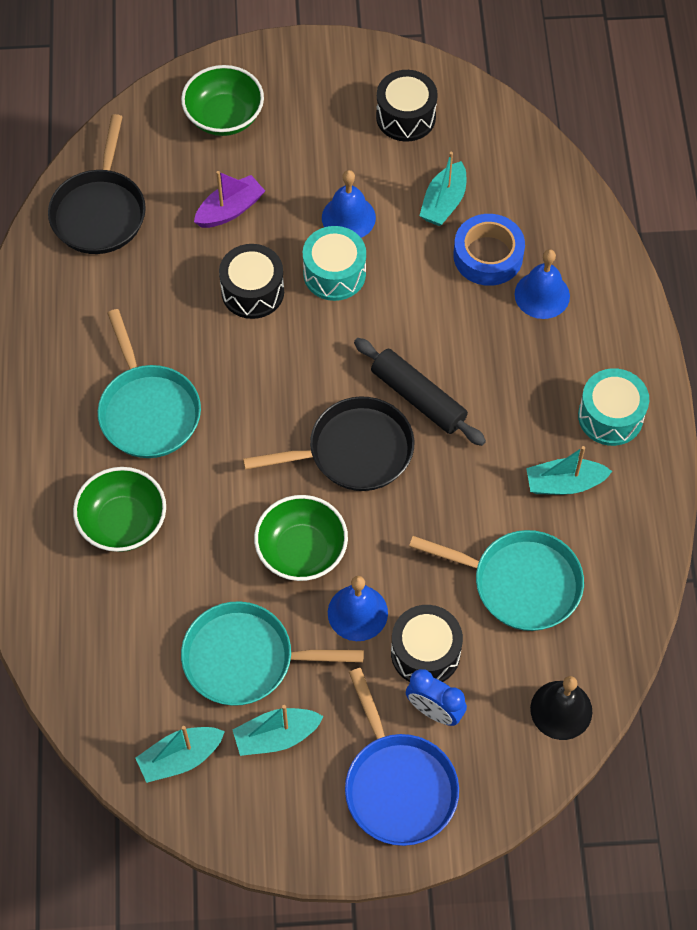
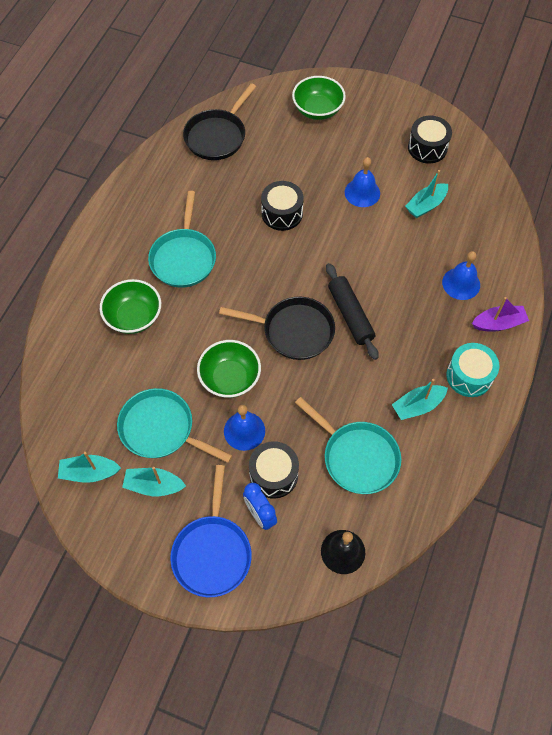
camera: 25 degrees right, 0 degrees up
(230, 210) = (293, 162): purple boat -> purple boat (498, 323)
(334, 273) = (336, 222): turquoise drum -> none
(488, 256) = (438, 247): blue tape -> none
(564, 483) = (417, 406): turquoise boat -> turquoise boat turned 45 degrees counterclockwise

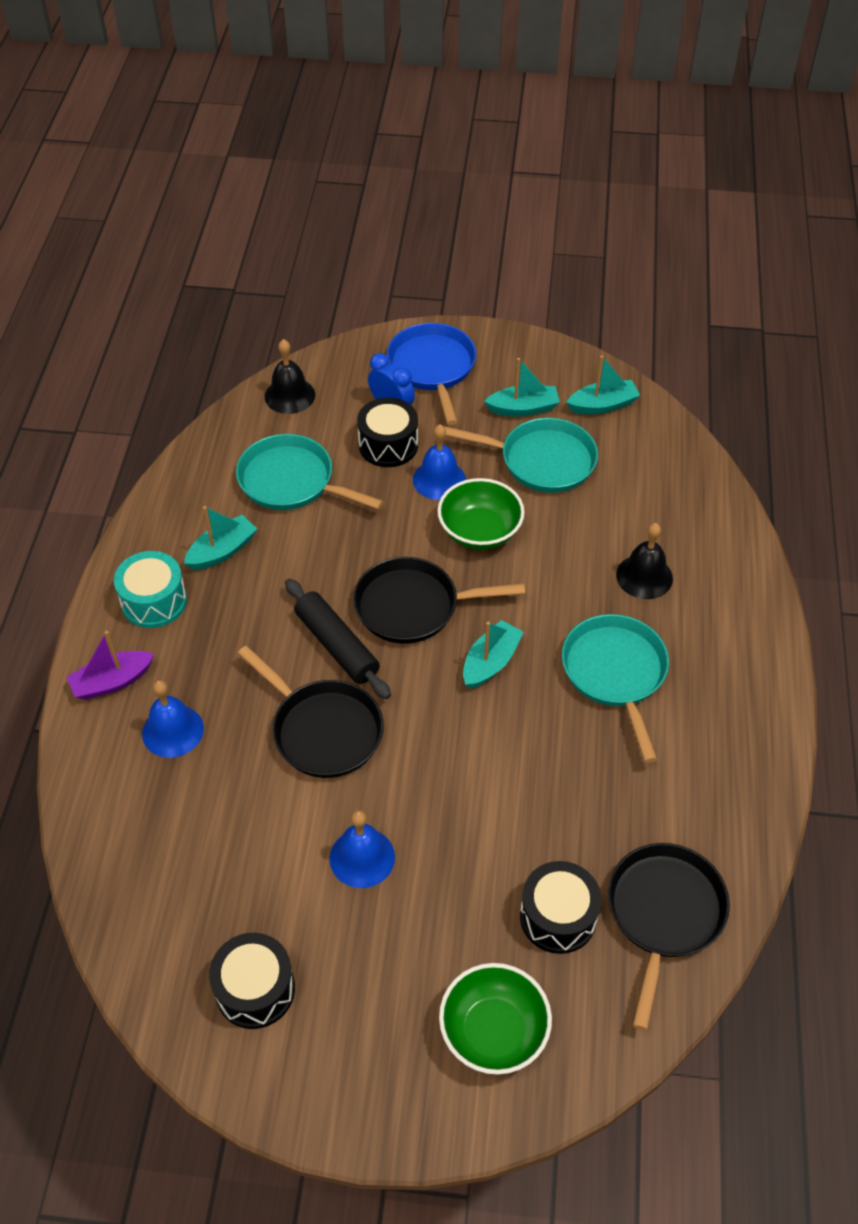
camera: 165 degrees right, 10 degrees down
(134, 317) = (644, 576): green bowl -> black bell
(282, 213) = (490, 784): black drum -> black drum (558, 917)
(370, 264) = (322, 730): none -> black pan
(426, 205) = (244, 858): turquoise boat -> turquoise boat (490, 662)

